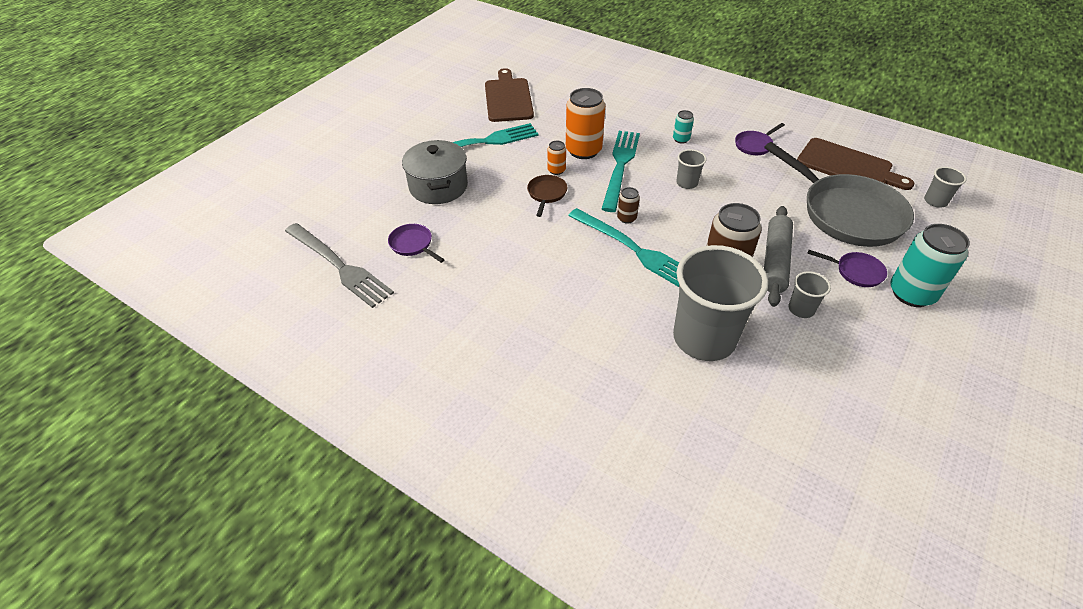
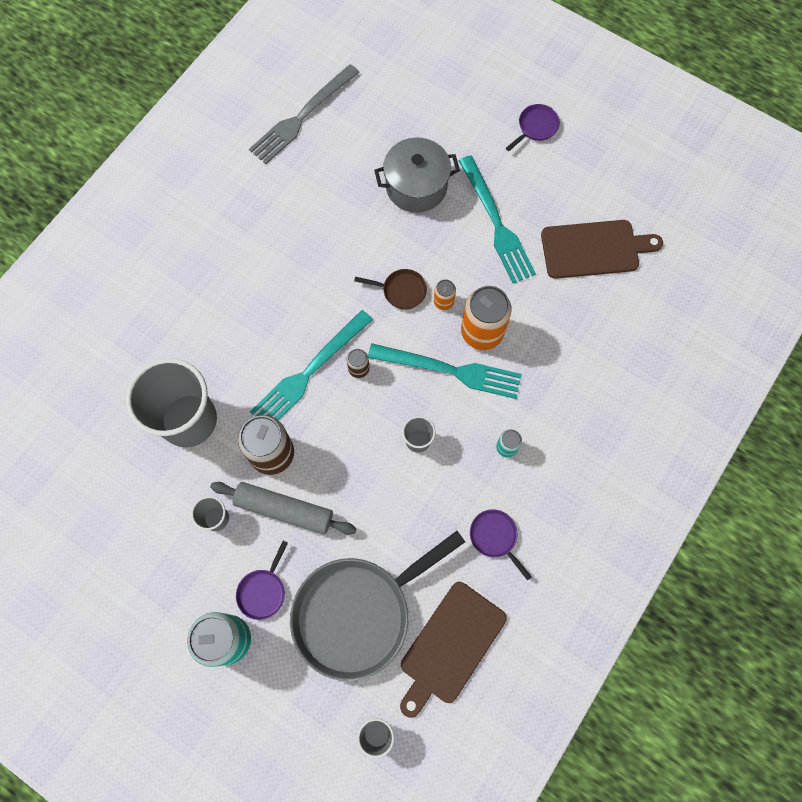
camera: 90 degrees right, 25 degrees up
(413, 245) = (327, 172): purple pan -> purple pan (536, 127)

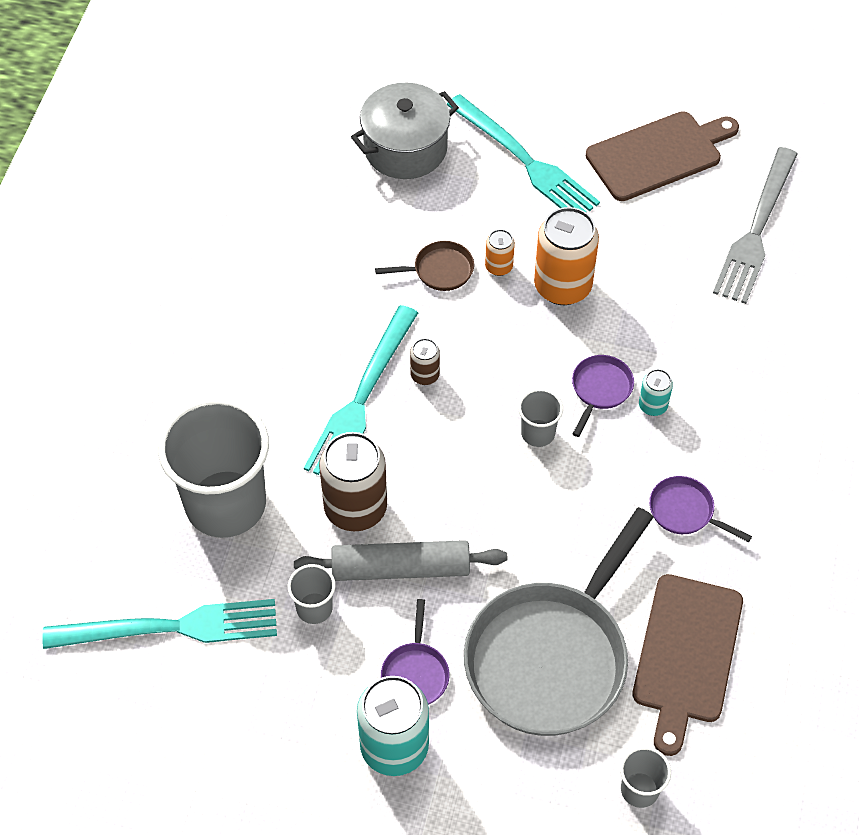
camera: 20 degrees left, 15 degrees down
(302, 116) = (222, 110): grey fork -> grey fork (756, 229)
(449, 370) = (542, 341): turquoise fork -> turquoise fork (170, 628)
(536, 127) = (525, 43): purple pan -> purple pan (600, 390)

